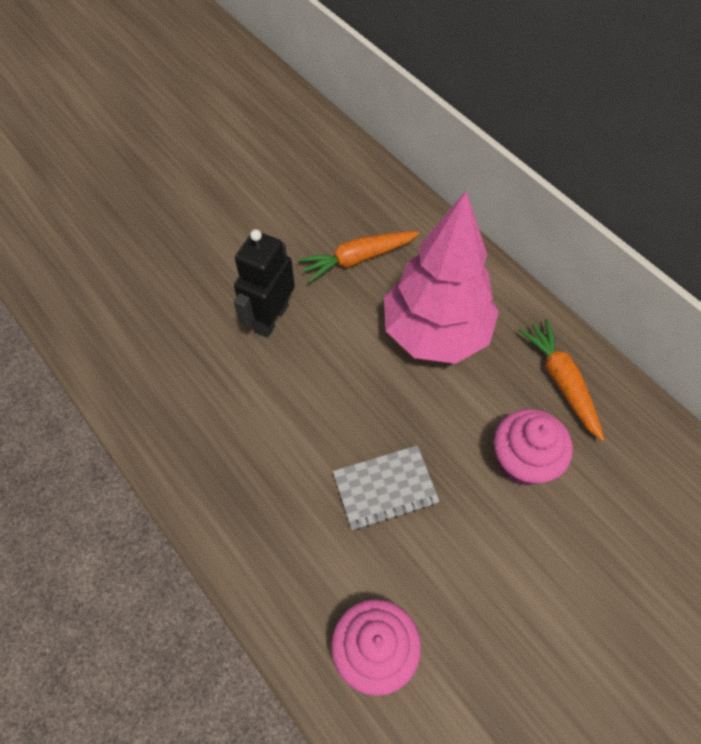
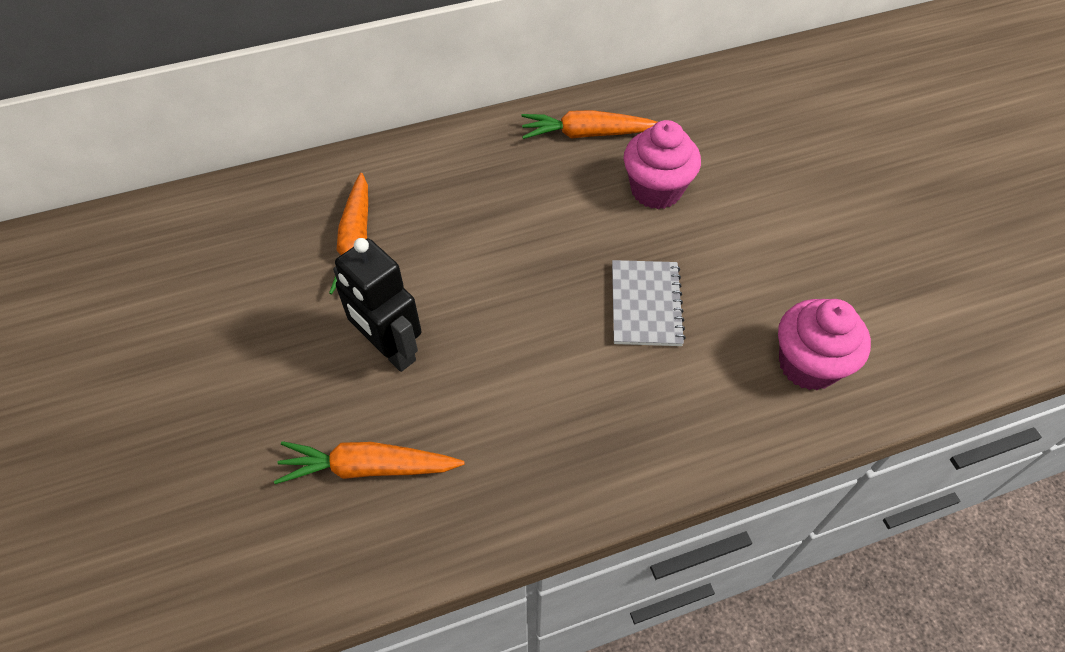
camera: 70 degrees left, 5 degrees down
(172, 343) = (369, 468): none -> orange carrot
(435, 333) = (488, 207): pink tree -> none

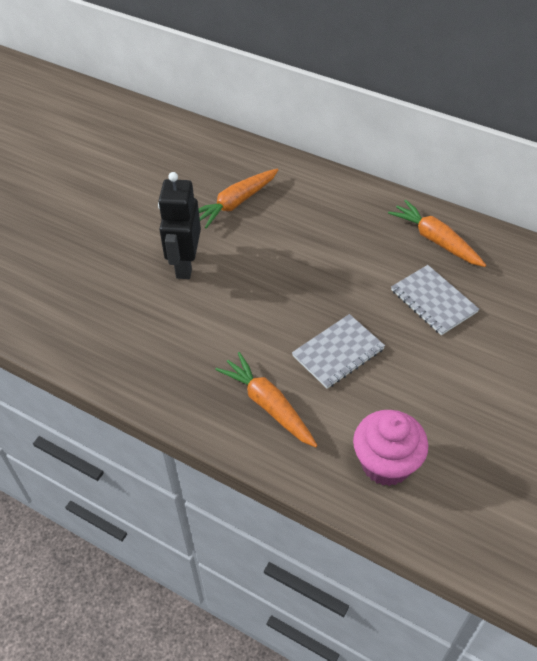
camera: 50 degrees right, 5 degrees down
(369, 468) = (109, 306): orange carrot -> orange carrot (268, 405)
(656, 190) = (433, 301): pink cupcake -> grey notebook

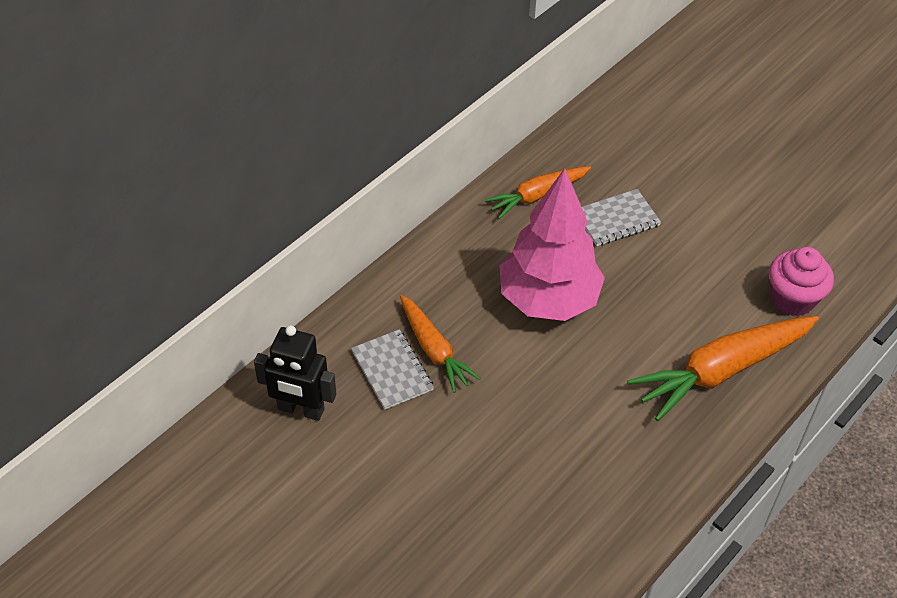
camera: 80 degrees left, 0 degrees up
(185, 265) = (521, 412): black robot -> black robot (300, 410)
(268, 405) = (722, 371): orange carrot -> orange carrot, size x1.65
(312, 265) = (548, 300): none -> pink tree
(338, 352) = (667, 304): grey notebook -> grey notebook (392, 370)

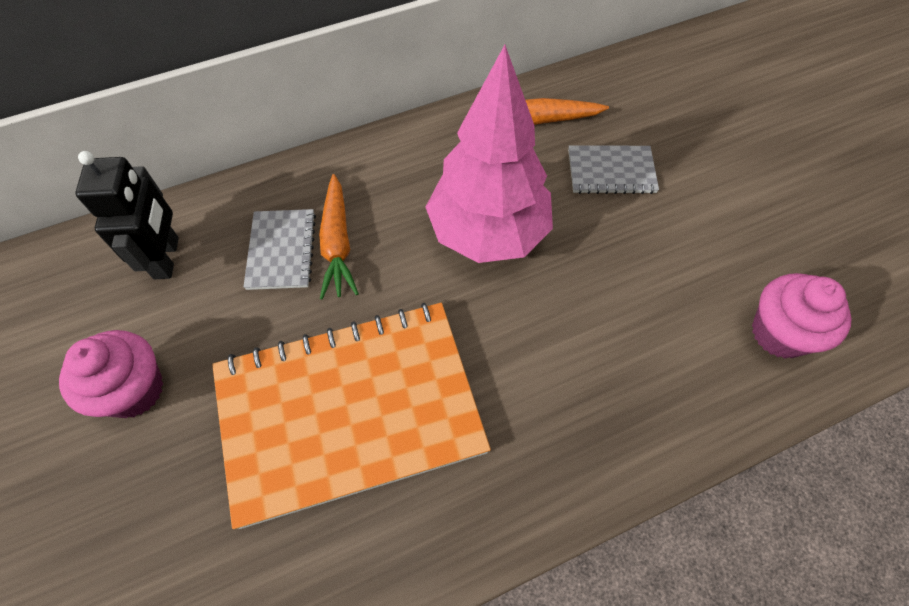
camera: 25 degrees right, 10 degrees up
(300, 410) = (167, 258): black robot -> black robot turned 135 degrees counterclockwise
(347, 511) = (134, 390): none -> pink cupcake
(521, 462) = (349, 410): none -> orange notebook
(722, 371) = (647, 391): orange carrot -> none

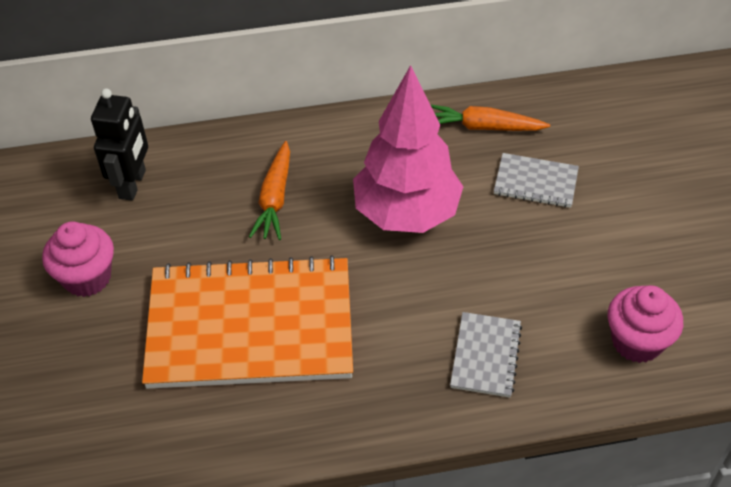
camera: 15 degrees right, 10 degrees down
(281, 250) = (227, 195): grey notebook -> grey notebook (486, 356)

